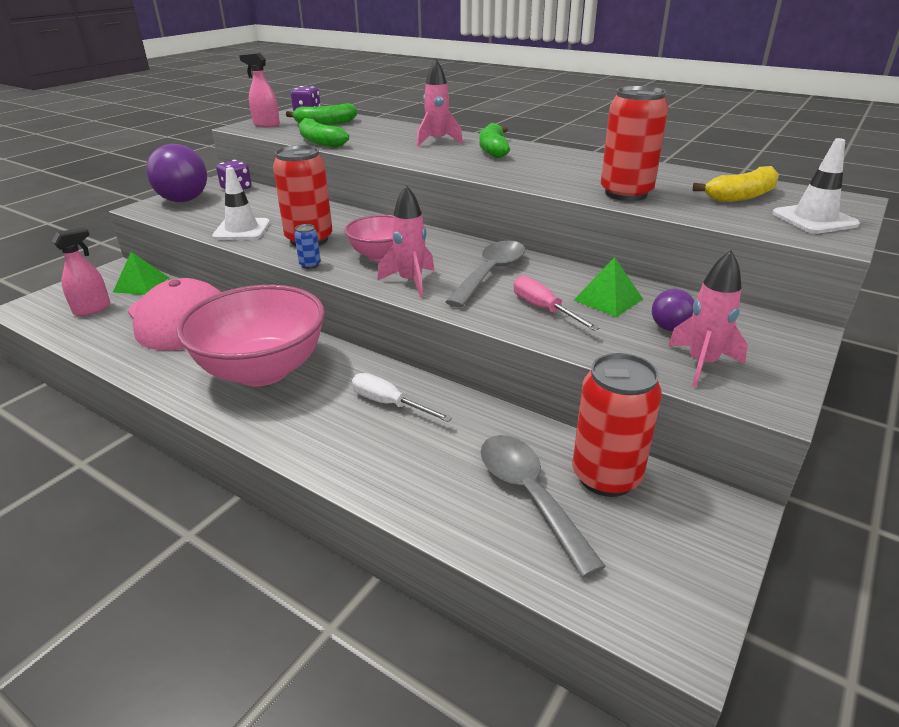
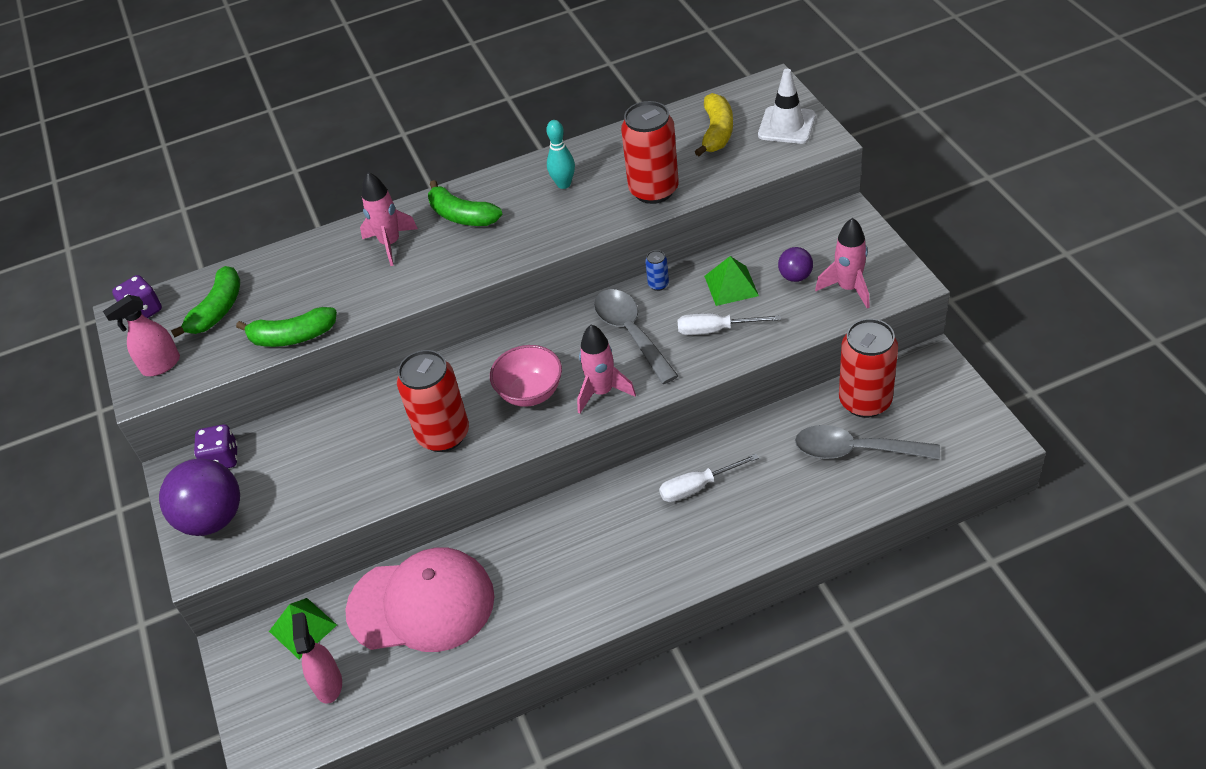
camera: 50 degrees left, 15 degrees up
(242, 230) = (363, 483): white traffic cone -> none
(263, 370) = (580, 559): pink bowl -> none
(310, 265) = (505, 451): blue can -> blue can (658, 284)
(544, 309) = (716, 330): pink screwdriver -> white screwdriver
(577, 166) = (564, 184): none -> turquoise bowling pin

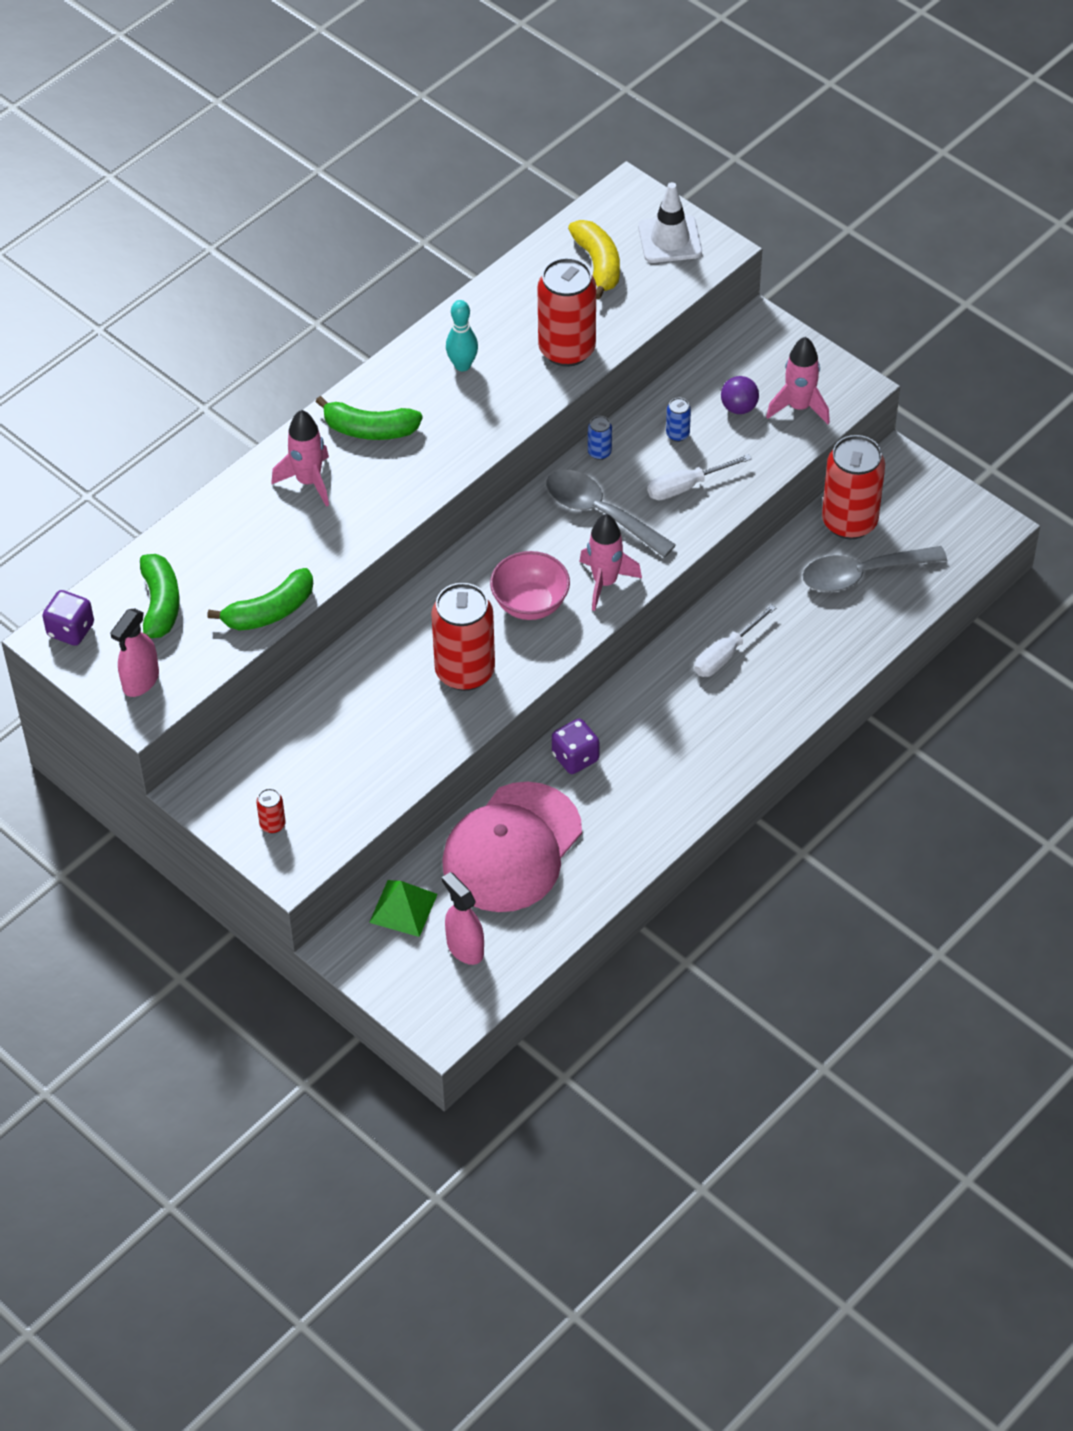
camera: 30 degrees left, 5 degrees up
(213, 519) = (272, 824): purple ball -> red can
(222, 459) = (237, 765): purple dice -> purple dice (575, 757)
(421, 604) = (512, 848): pink cap -> pink cap turned 150 degrees clockwise
(731, 285) = (677, 434): green pyramid -> blue can

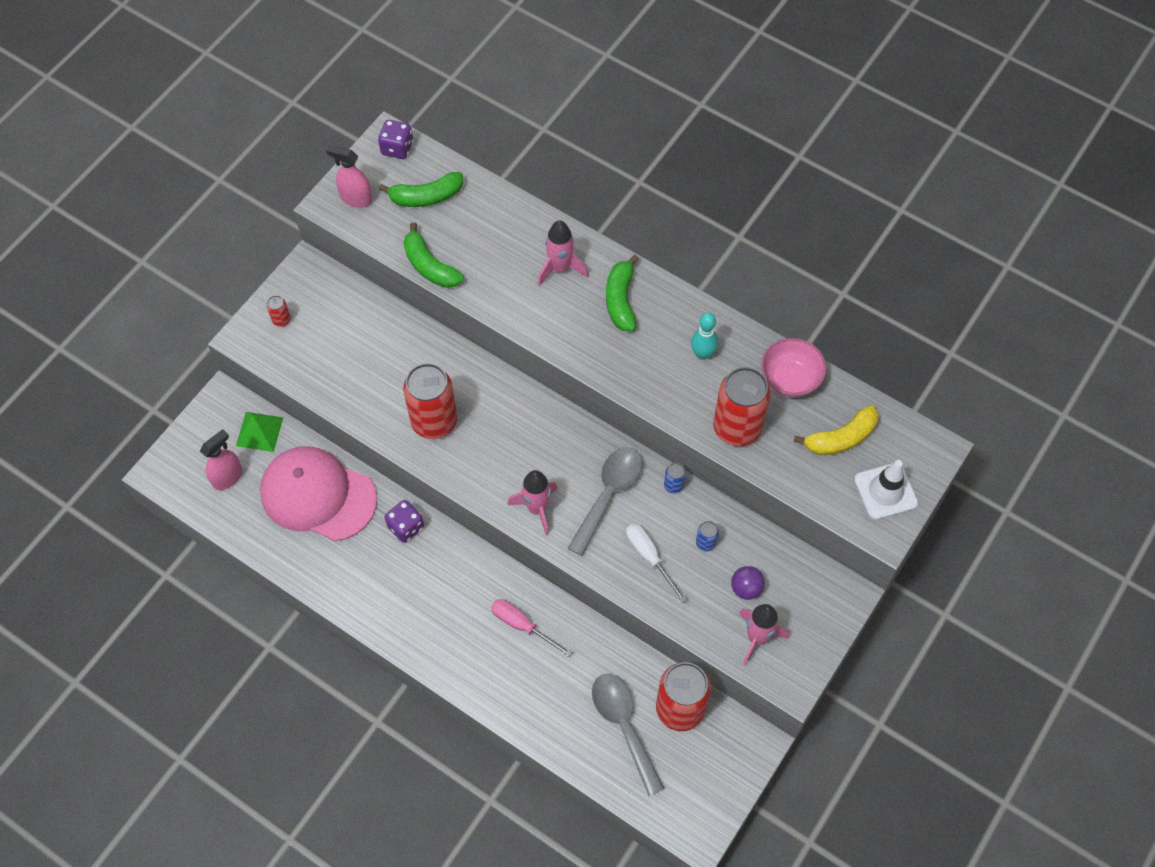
camera: 80 degrees right, 10 degrees up
(530, 604) = (507, 457): pink bowl -> pink bowl (790, 380)
(726, 654) = (522, 625): white screwdriver -> pink screwdriver

